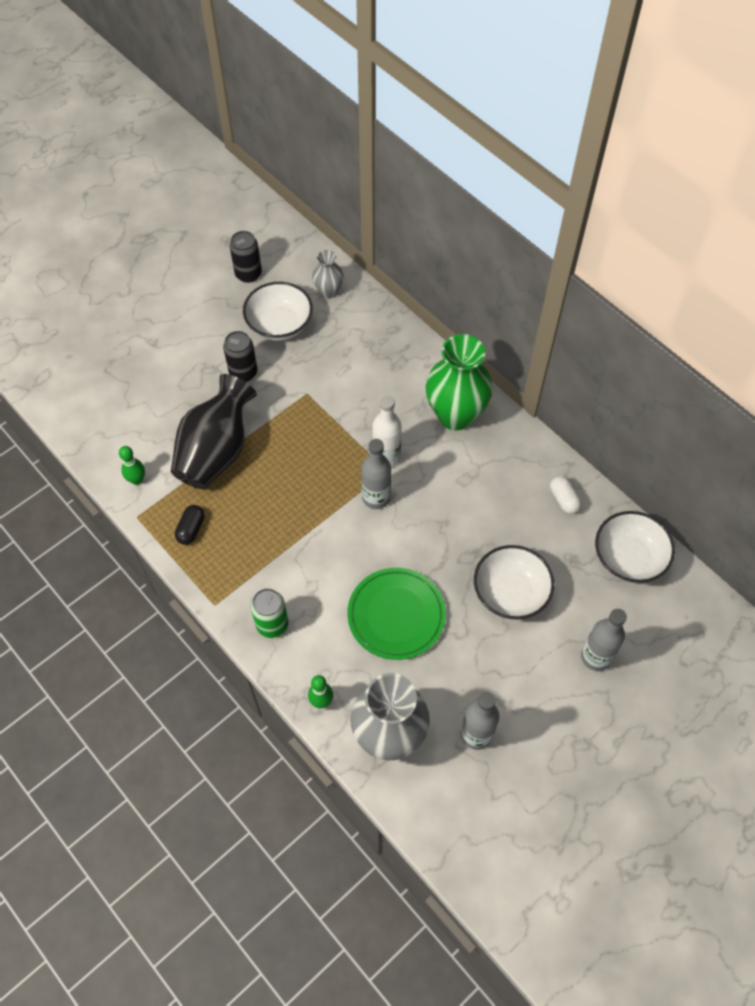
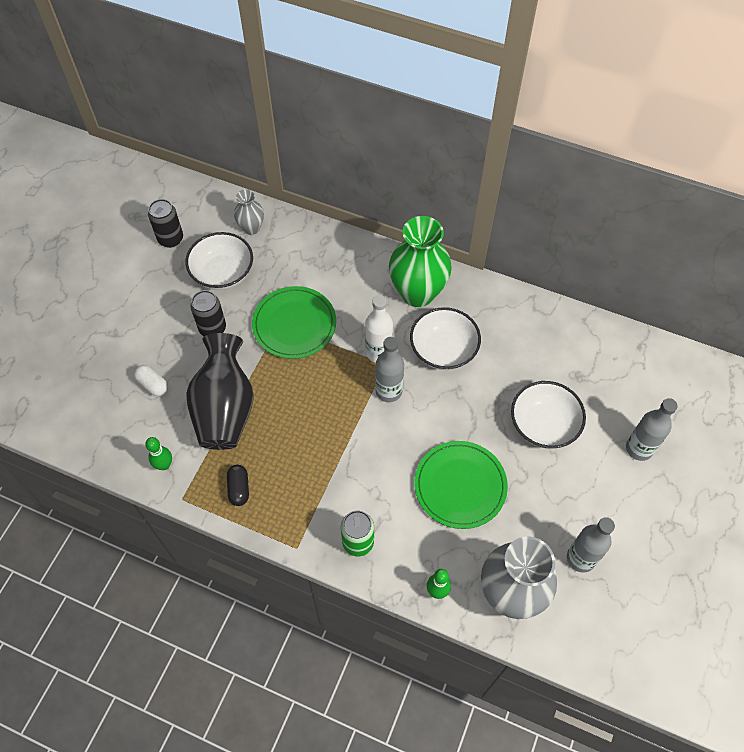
camera: 25 degrees left, 0 degrees up
(320, 399) = (294, 324): none -> green plate
(563, 499) = (543, 328): white capsule -> white capsule (153, 385)
(628, 558) = (620, 355): white bowl -> white bowl (443, 350)

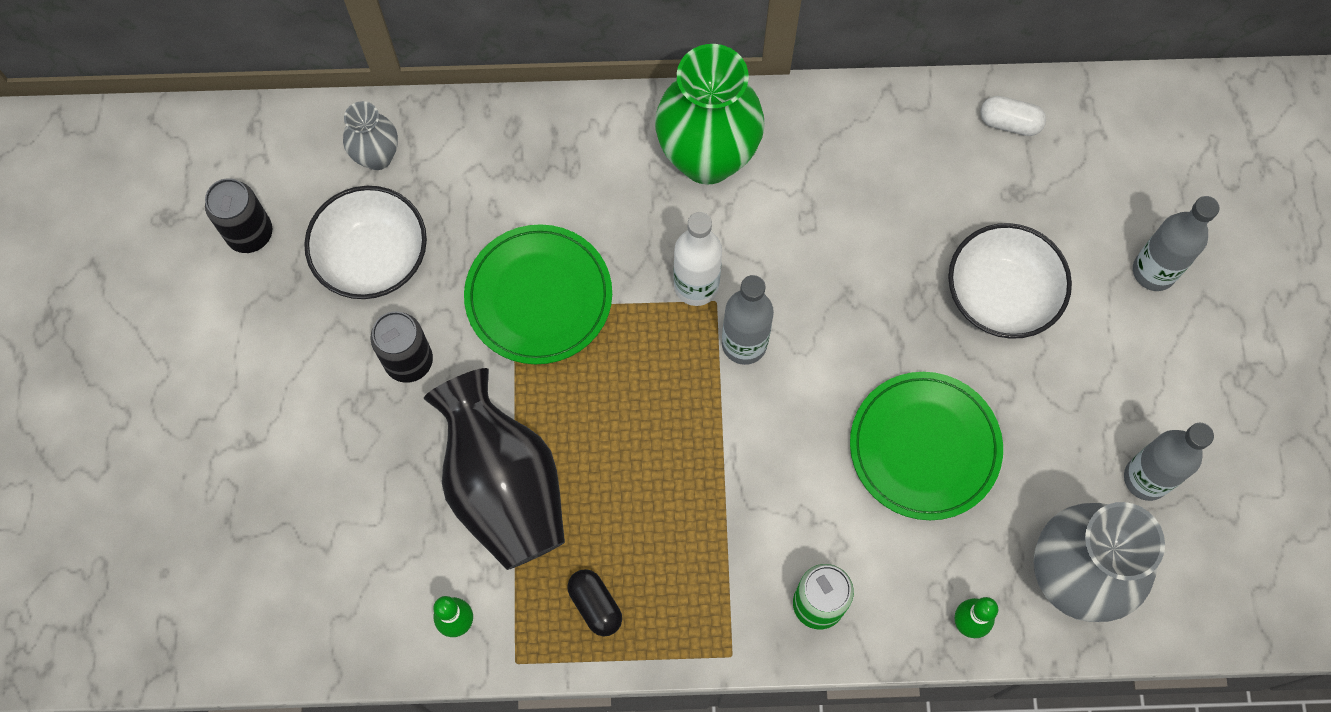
camera: 25 degrees left, 10 degrees up
(153, 385) = (364, 499): white capsule -> white capsule (1009, 123)
(443, 350) = (794, 238): white bowl -> none

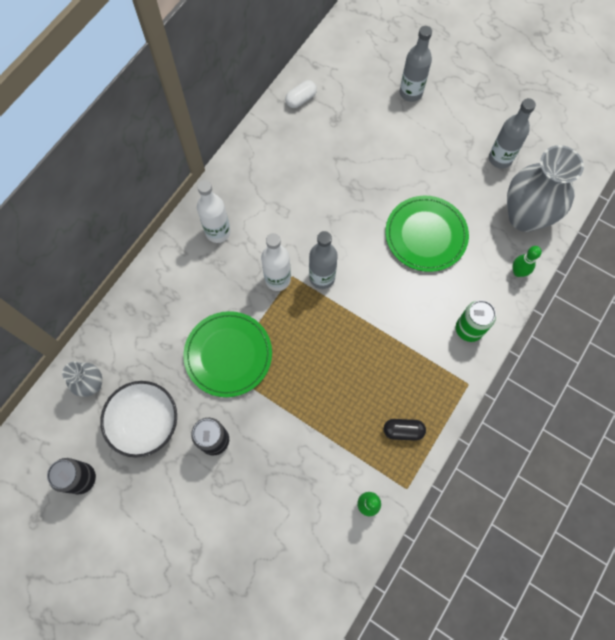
camera: 55 degrees left, 0 degrees up
(503, 487) = (314, 436): black vase -> none
(707, 158) = (218, 232): green vase -> white bottle
(1001, 295) = (378, 157): white bowl -> none

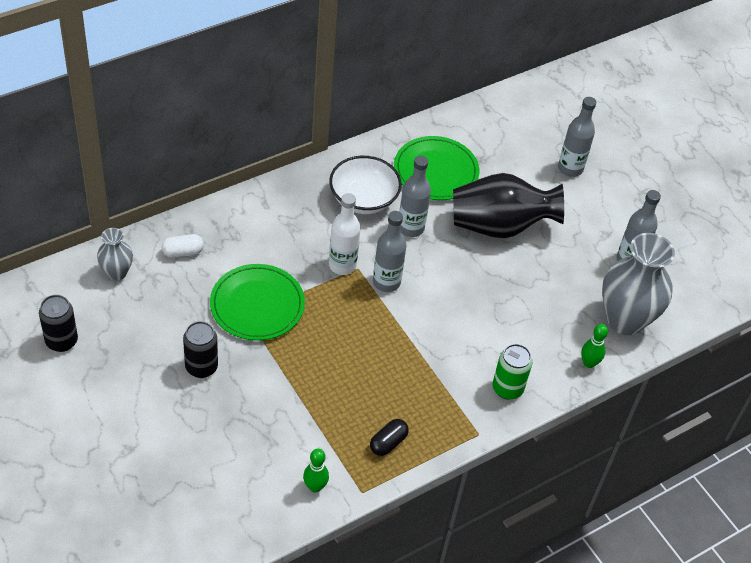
camera: 20 degrees right, 20 degrees down
(145, 422) = (146, 324): white bowl -> white bowl (363, 199)
(218, 232) = (309, 203): white bottle -> none
(301, 99) = (456, 130): white capsule -> white capsule (183, 252)
(314, 214) = (411, 228): none -> grey bottle
(383, 177) = (499, 226): none -> black vase
(403, 431) = (388, 443): black capsule -> black capsule turned 75 degrees counterclockwise
(426, 235) = (512, 292): green plate -> green plate (436, 171)

